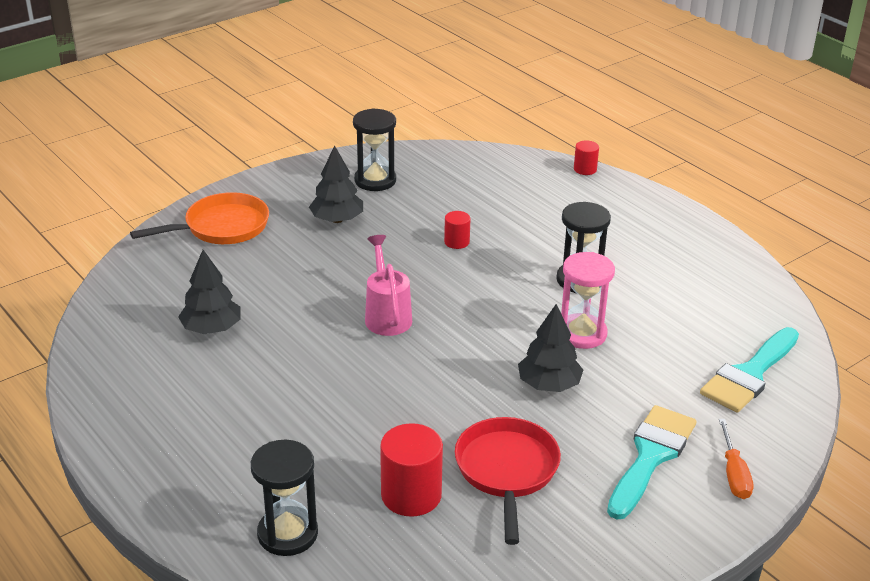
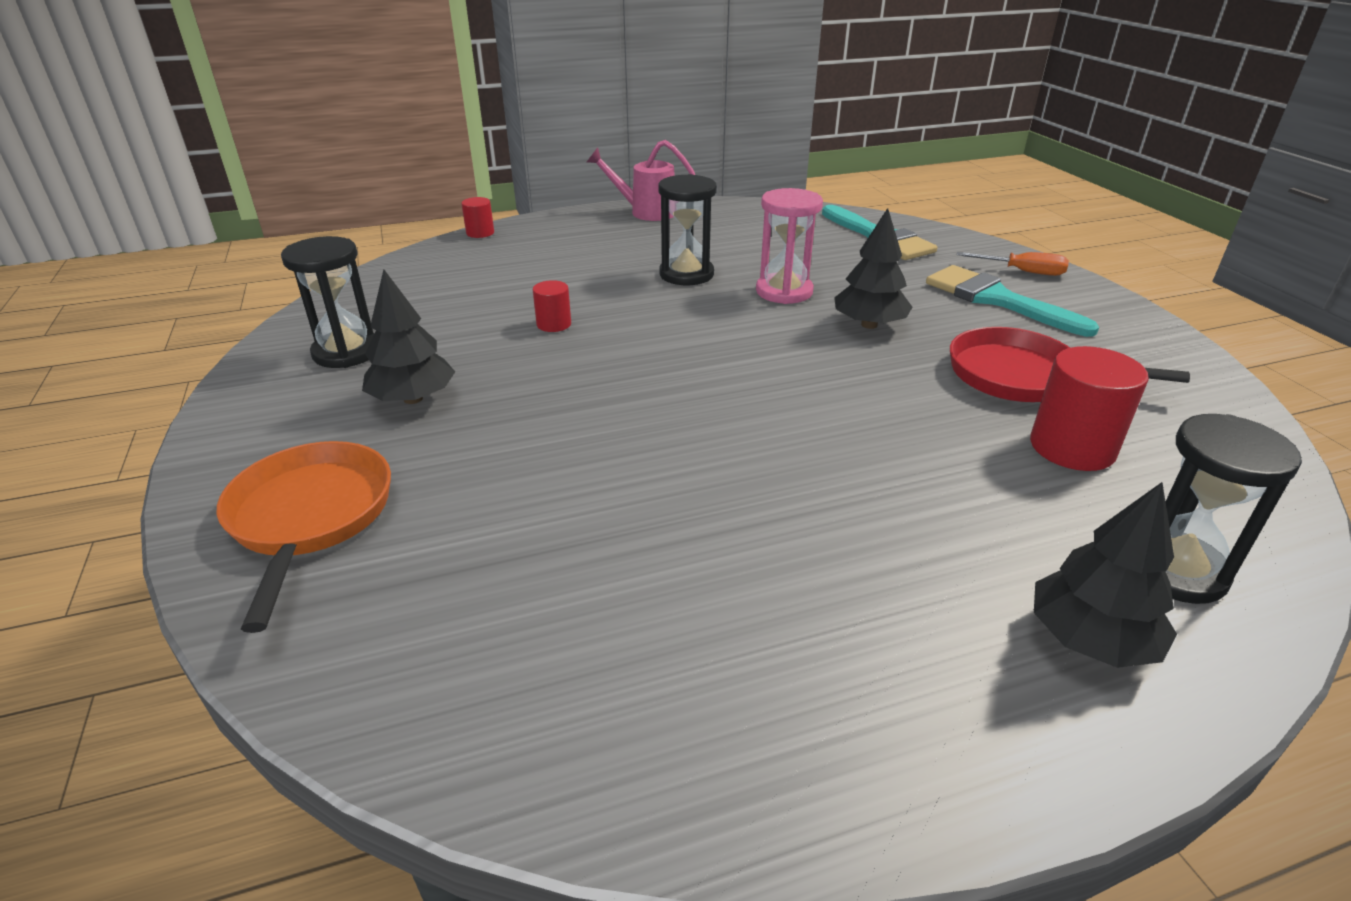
camera: 70 degrees left, 0 degrees up
(211, 328) = (620, 576): black tree -> black tree (1090, 639)
(387, 316) = (683, 399): pink watering can -> pink watering can (646, 212)

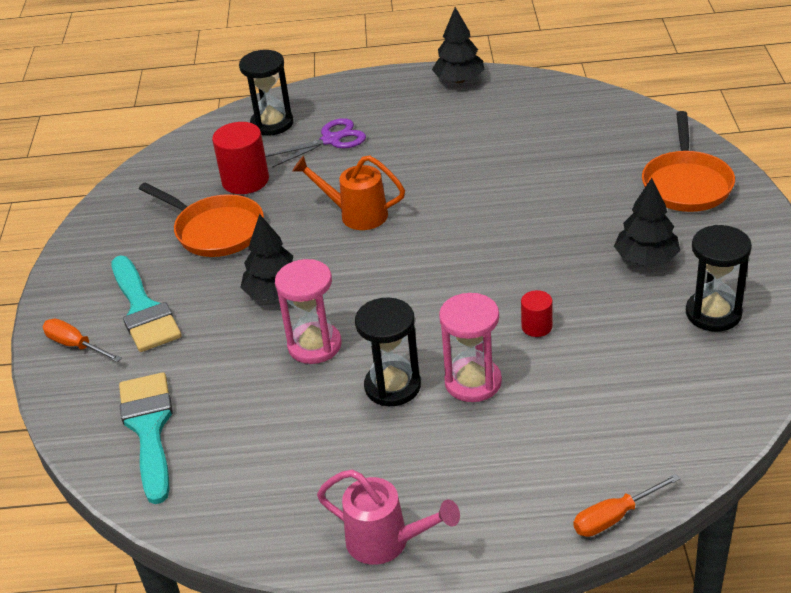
camera: 160 degrees left, 5 degrees up
(480, 233) = (614, 517): red cylinder -> orange screwdriver
(610, 283) = (473, 382): none -> pink hourglass
(845, 414) = (356, 214): none -> orange watering can
(1011, 542) = (331, 140): none -> purple scissors
(1022, 376) = (215, 230): red pan -> orange pan
(1090, 639) = (337, 106): black tree -> black tree (459, 80)

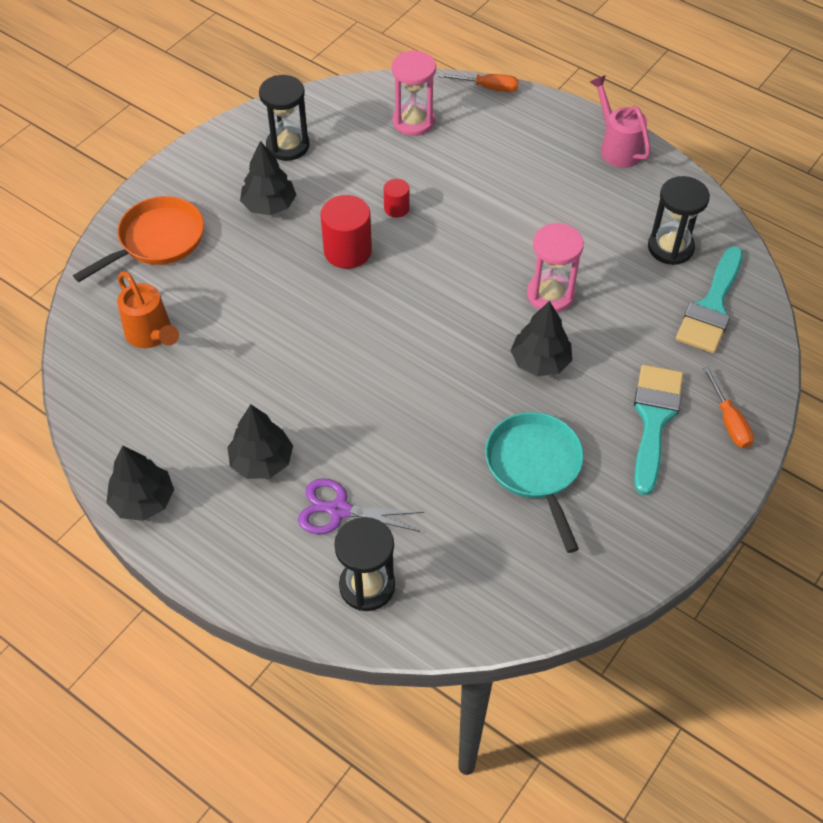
camera: 145 degrees left, 15 degrees up
(215, 230) = (535, 468): orange pan -> turquoise pan
(245, 180) = (460, 515): red cylinder -> red cylinder (347, 251)
(356, 214) = (408, 395): orange watering can -> orange watering can (151, 335)
(392, 386) = (528, 230): black hourglass -> black hourglass (670, 247)
(413, 131) = (261, 461): none -> black tree
(473, 382) = (477, 200): pink hourglass -> pink hourglass (413, 121)

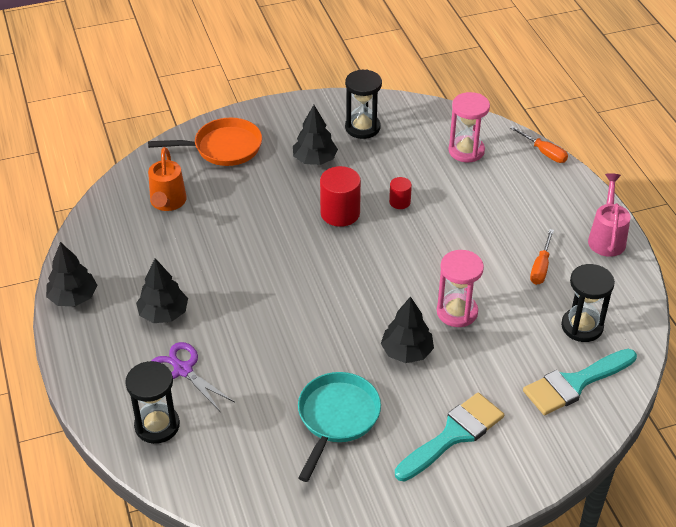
camera: 35 degrees right, 10 degrees down
(729, 421) = (511, 467): orange screwdriver -> orange screwdriver (541, 267)

